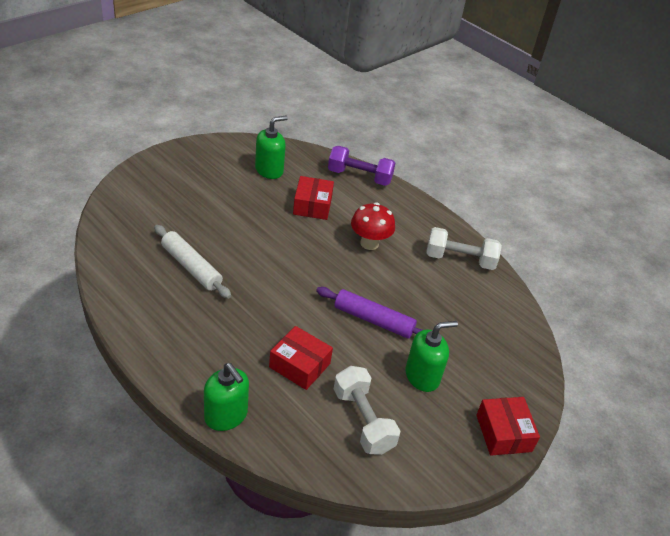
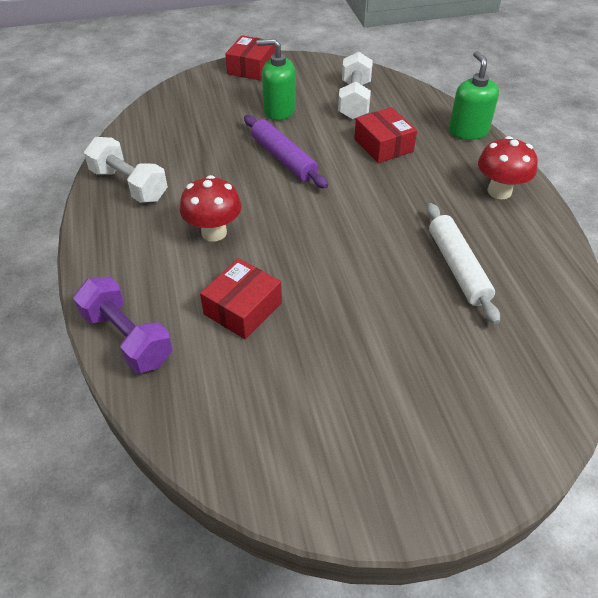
camera: 145 degrees left, 5 degrees up
(176, 346) = (499, 191): none -> red mushroom
(269, 170) = (262, 400): green soap dispenser -> none

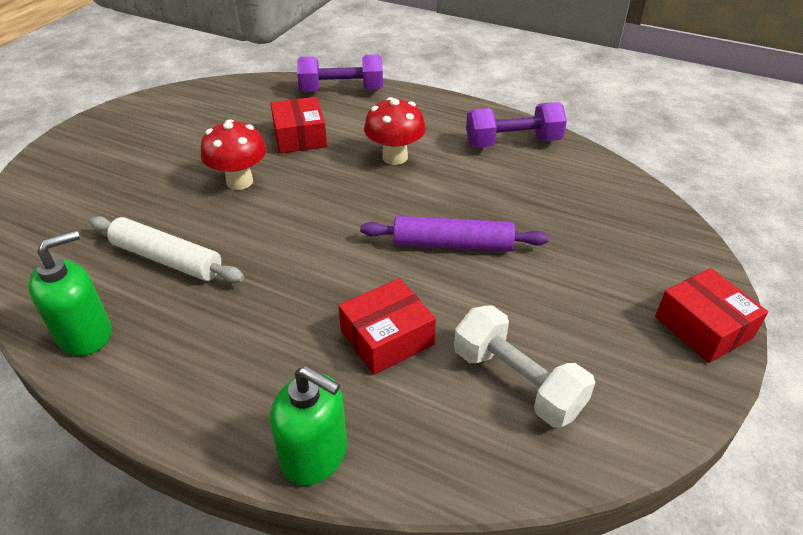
camera: 130 degrees right, 5 degrees down
(129, 185) = (513, 142): white dumbbell -> purple dumbbell
(279, 110) = (557, 292): green soap dispenser -> green soap dispenser (85, 334)
(383, 145) = (387, 338): red box -> red box turned 45 degrees counterclockwise
(499, 191) = (189, 377): red mushroom -> red mushroom (239, 181)

